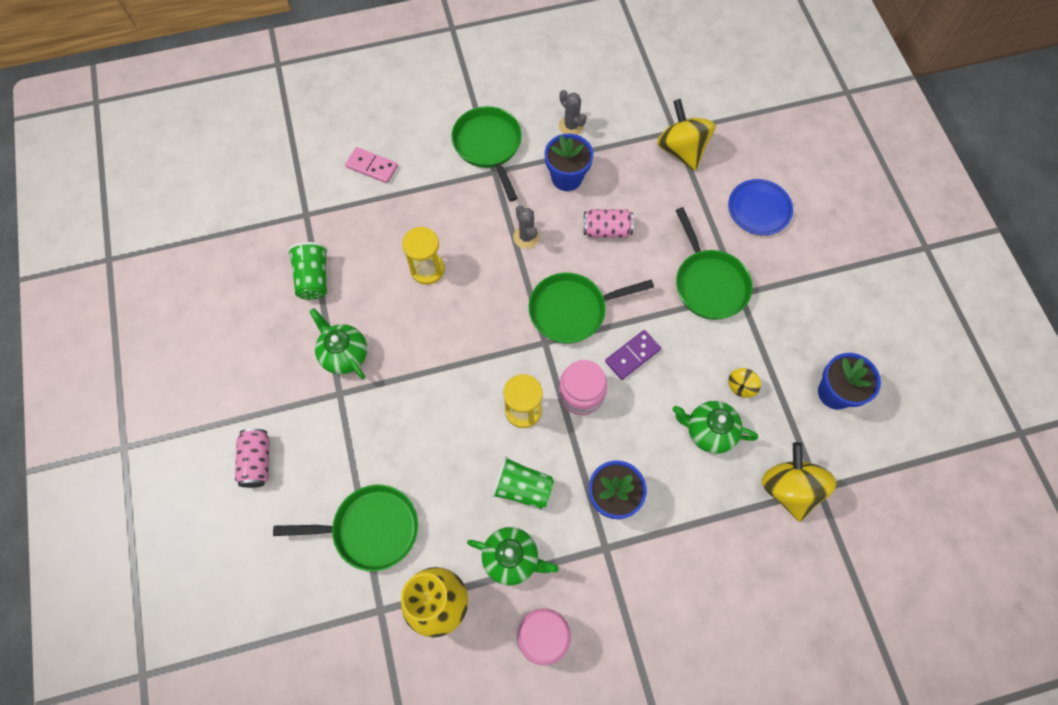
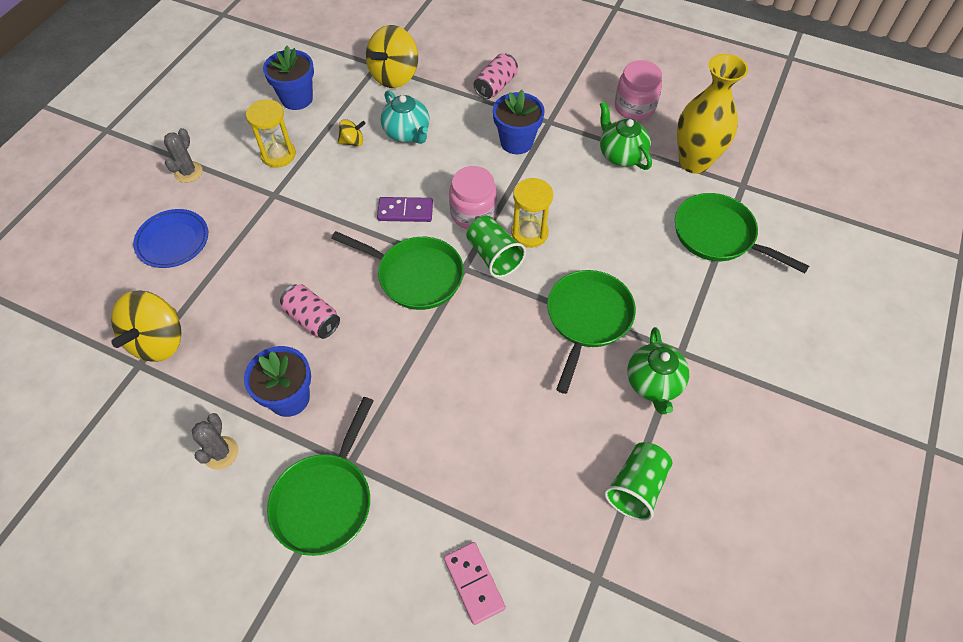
camera: 140 degrees left, 10 degrees down
(257, 461) = (793, 346): pink can -> pink can (495, 86)
(427, 269) = (511, 407): yellow hourglass -> yellow hourglass (278, 155)
(522, 488) = (576, 187): green cup -> green cup (494, 256)
(526, 237) = (389, 368): grey cactus -> grey cactus (188, 172)
(709, 283) = (286, 218): green pan -> green pan (587, 319)
(709, 431) = (407, 133): green teapot -> turquoise teapot

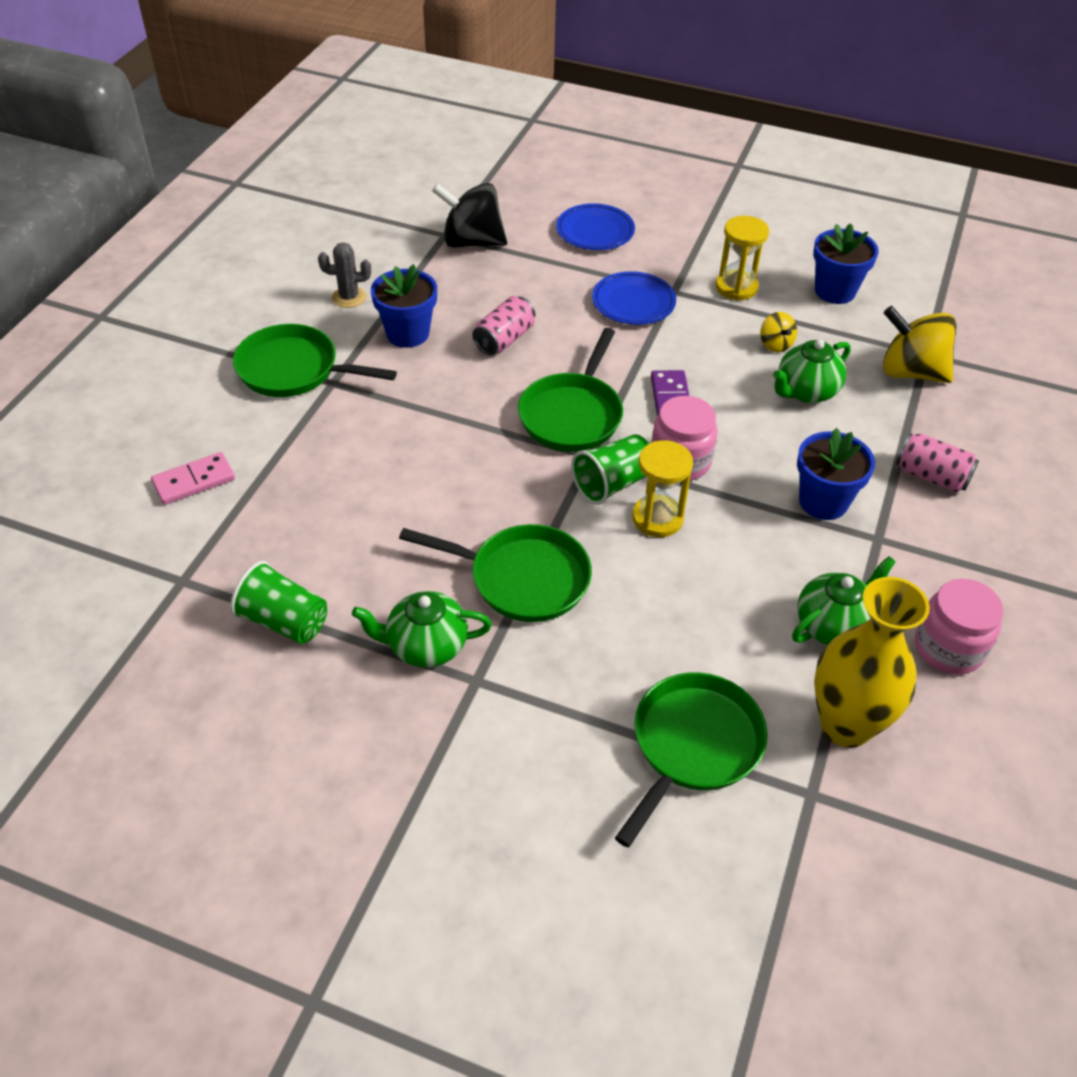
camera: 85 degrees right, 10 degrees down
(158, 341) = (471, 242): yellow spinning top -> black spinning top
(188, 172) = (692, 227): grey cactus -> none
(282, 223) = (633, 303): none -> blue plate
(407, 133) = (806, 391): turquoise teapot -> green teapot

